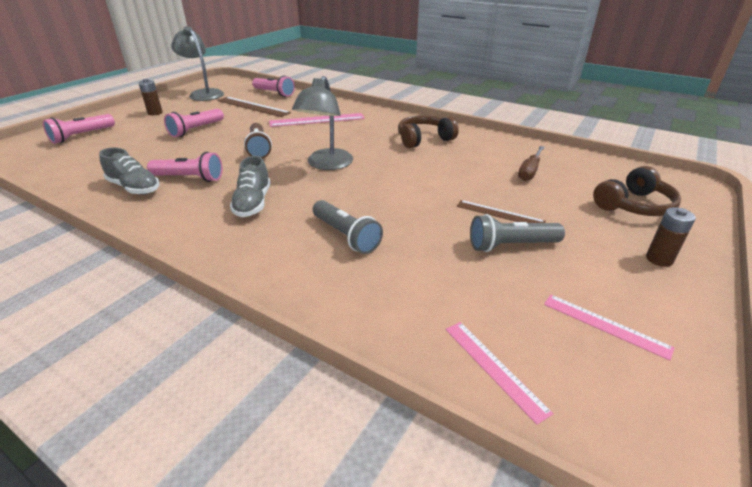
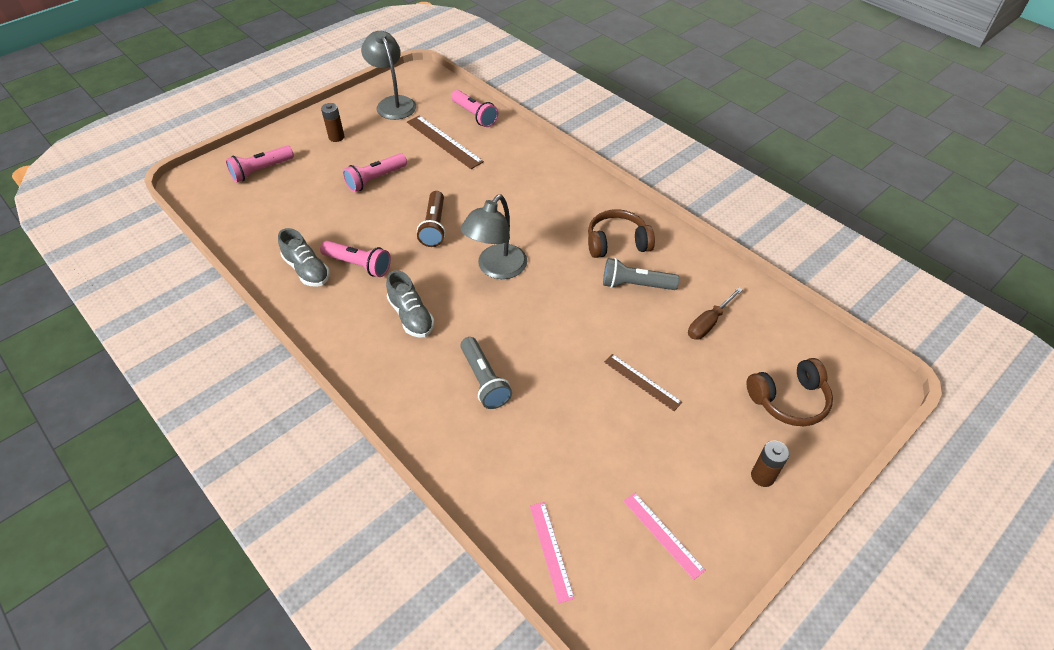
camera: 15 degrees right, 15 degrees up
(253, 203) = (411, 316): grey shoe -> grey shoe turned 45 degrees counterclockwise
(317, 120) = (509, 182): pink ruler -> none
(511, 245) = (631, 427): grey flashlight -> grey flashlight (635, 285)

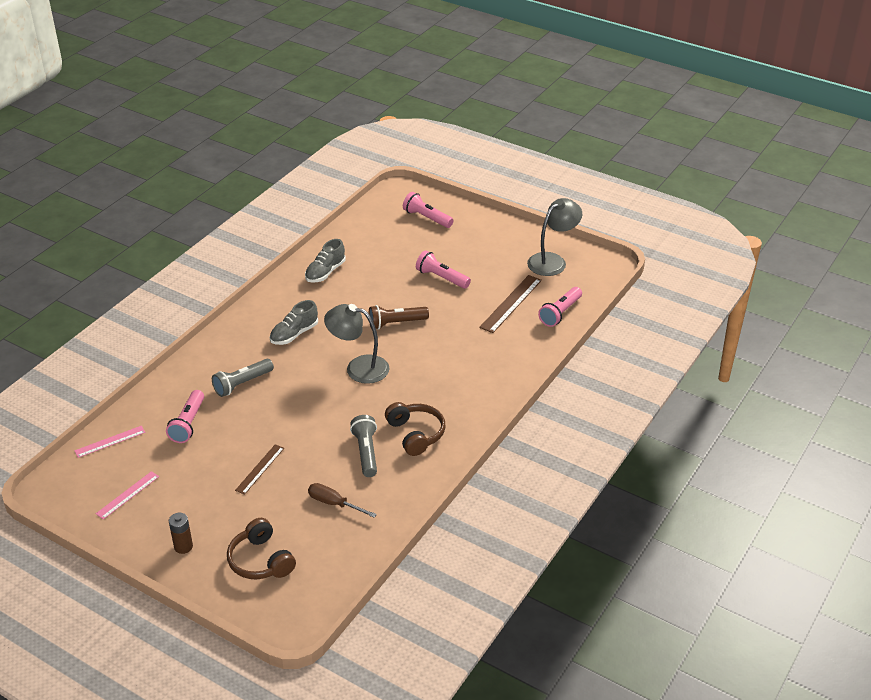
camera: 75 degrees right, 10 degrees down
(336, 137) = (487, 243): brown battery -> none
(358, 265) = (339, 295): pink flashlight -> pink flashlight (188, 423)

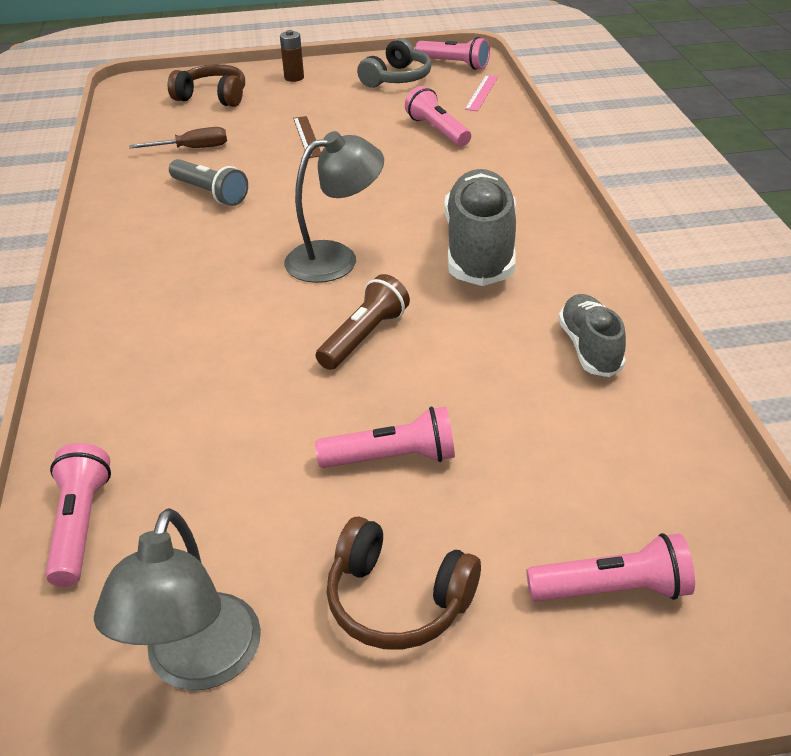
camera: 140 degrees right, 0 degrees up
(71, 485) = (454, 64): none -> pink flashlight
(127, 495) = (397, 78): pink ruler -> grey headphones
(242, 384) = (446, 179): grey flashlight -> none
(294, 334) = (479, 249): grey shoe -> grey shoe, size x1.76
(416, 434) = (168, 233): brown headphones -> brown headphones (397, 600)
(511, 303) = (203, 486): brown ruler -> none

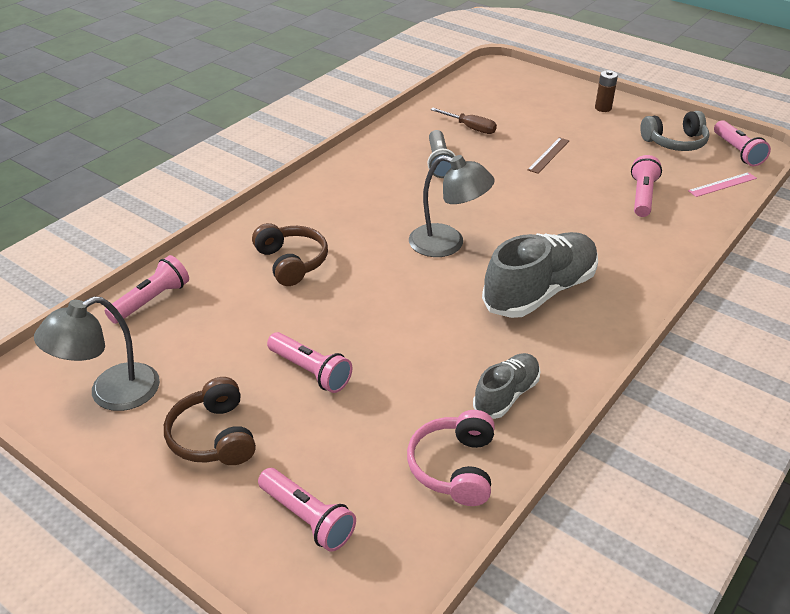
camera: 45 degrees right, 0 degrees up
(213, 97) = (531, 98): brown headphones -> brown headphones (291, 262)
(364, 337) = (393, 299): brown flashlight -> none
(648, 437) = (454, 467): none -> pink headphones

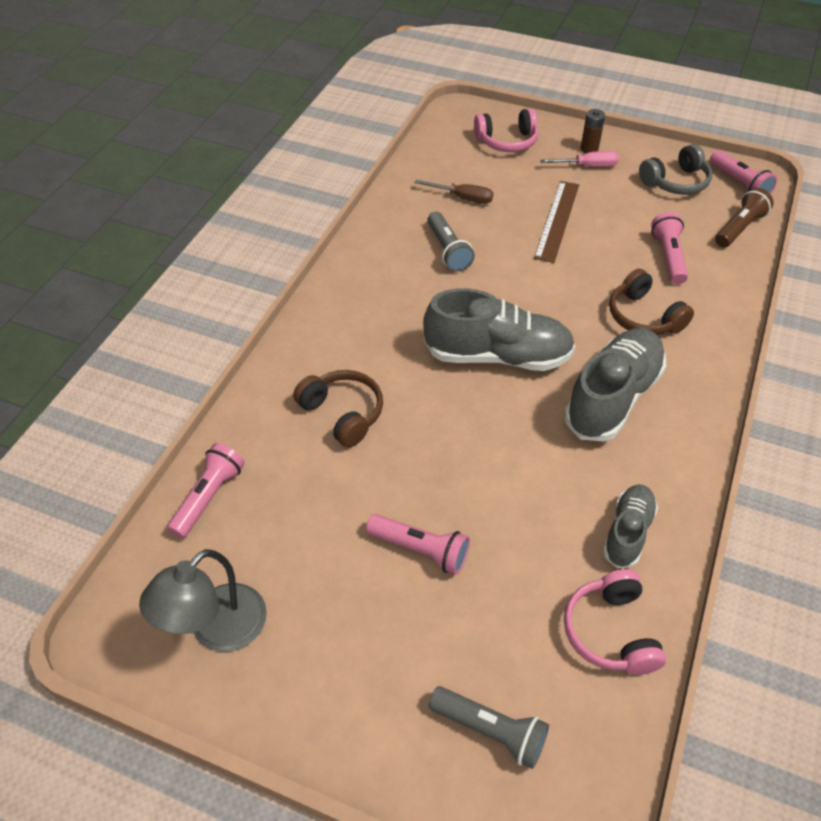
camera: 15 degrees left, 10 degrees up
(214, 436) = (352, 657): brown headphones -> brown headphones (643, 317)
(307, 518) = (490, 731): pink flashlight -> grey flashlight
(447, 244) = (498, 356): grey lamp -> grey shoe
(529, 93) = (507, 141): none -> pink headphones
(549, 155) = (557, 220): brown ruler -> brown ruler, size x1.59
(596, 120) = (588, 166): none -> pink screwdriver
(722, 184) = (739, 228): pink ruler -> brown flashlight

